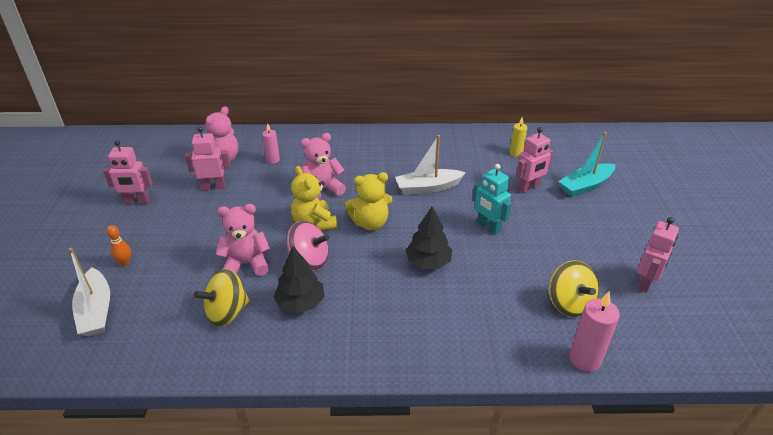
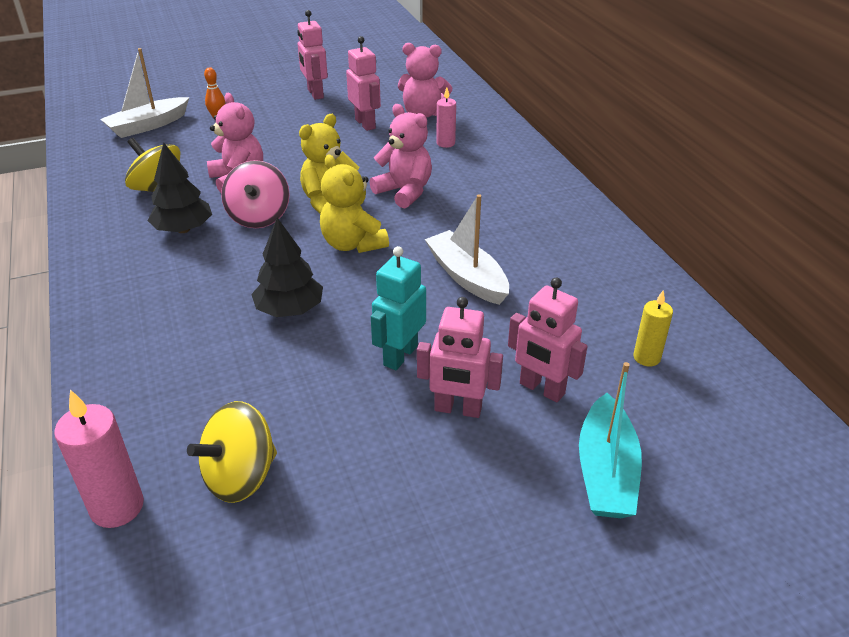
camera: 70 degrees right, 0 degrees up
(585, 186) = (606, 471): turquoise boat -> turquoise boat turned 120 degrees counterclockwise
(645, 283) = (328, 589): pink robot -> pink robot (458, 409)

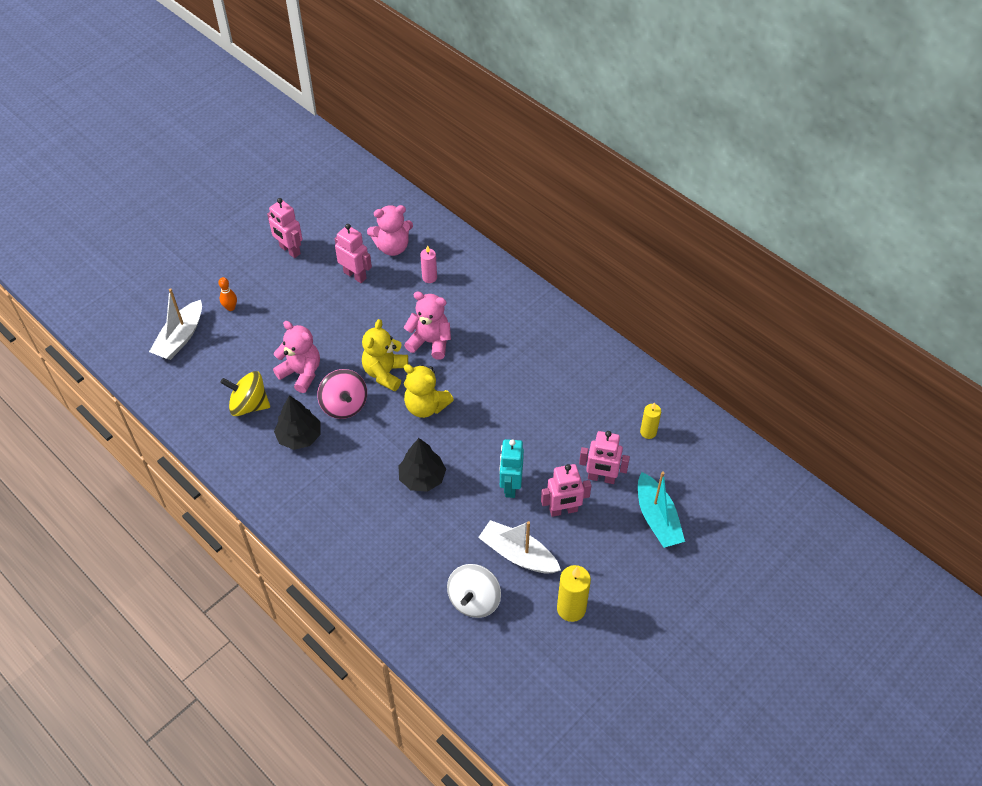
camera: 25 degrees left, 15 degrees up
(117, 507) = (422, 644): pink candle -> none
(240, 477) = (474, 600): yellow spinning top -> white spinning top
(381, 550) = (571, 608): none -> yellow candle
(467, 277) = (515, 407): white boat -> white boat (518, 554)

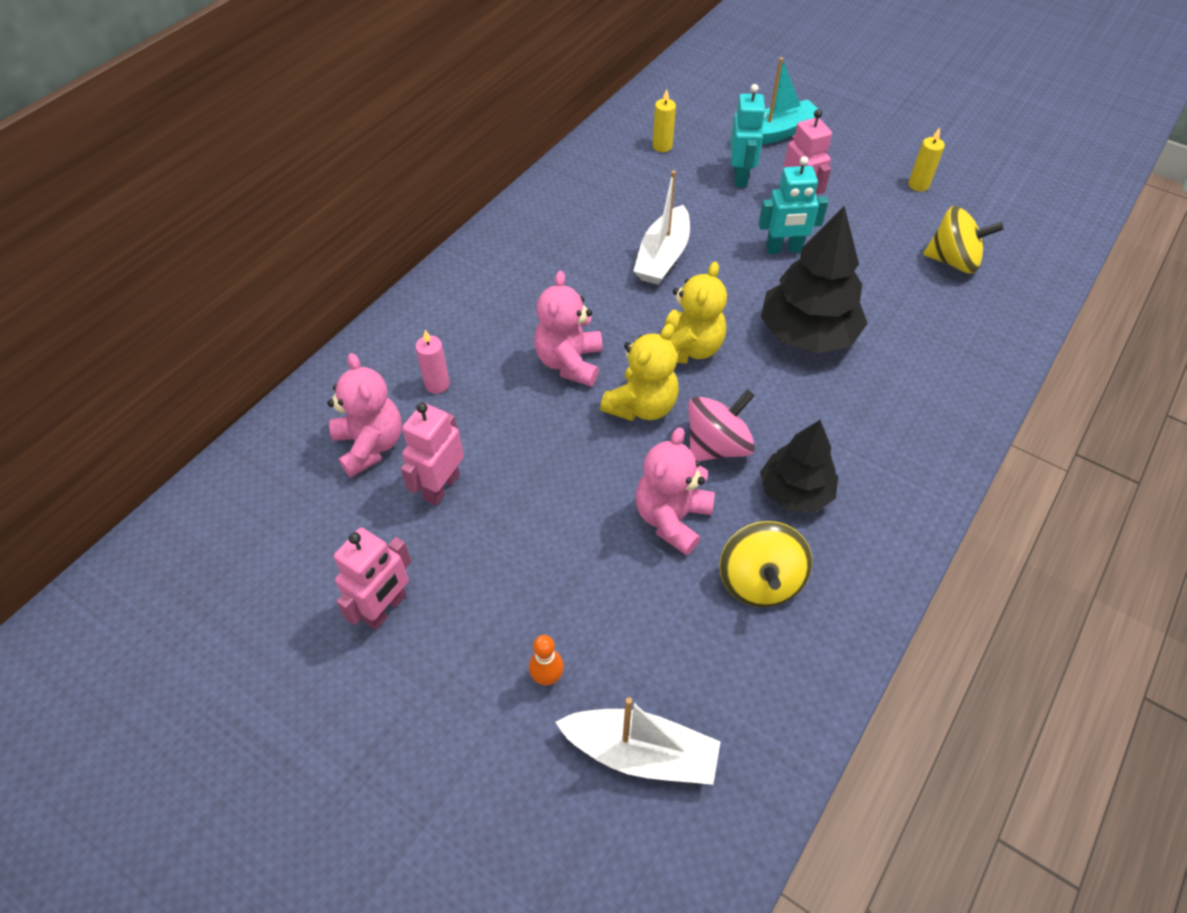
camera: 100 degrees left, 0 degrees up
(385, 373) = (641, 406): yellow teddy bear -> yellow teddy bear turned 60 degrees counterclockwise
(422, 478) = (807, 334): black tree -> black tree, size x1.53
(474, 600) = (953, 261): white spinning top -> yellow spinning top
(518, 554) = (874, 232): white boat -> white boat (663, 257)
(571, 608) = (918, 185): yellow candle -> yellow candle, size x0.63
(601, 478) = (740, 177): pink robot -> turquoise robot

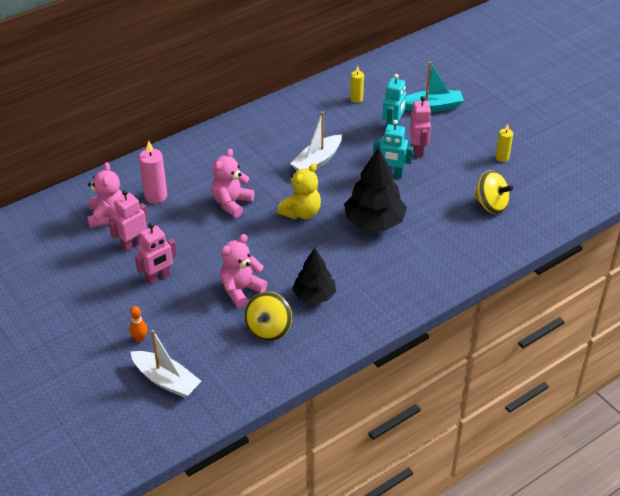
camera: 20 degrees right, 10 degrees down
(385, 608) = (79, 289): pink robot -> pink robot (158, 278)
(437, 384) = (156, 196): pink candle -> pink candle, size x1.59
(641, 406) = (257, 234): yellow teddy bear -> none
(717, 446) = (286, 263): pink spinning top -> none

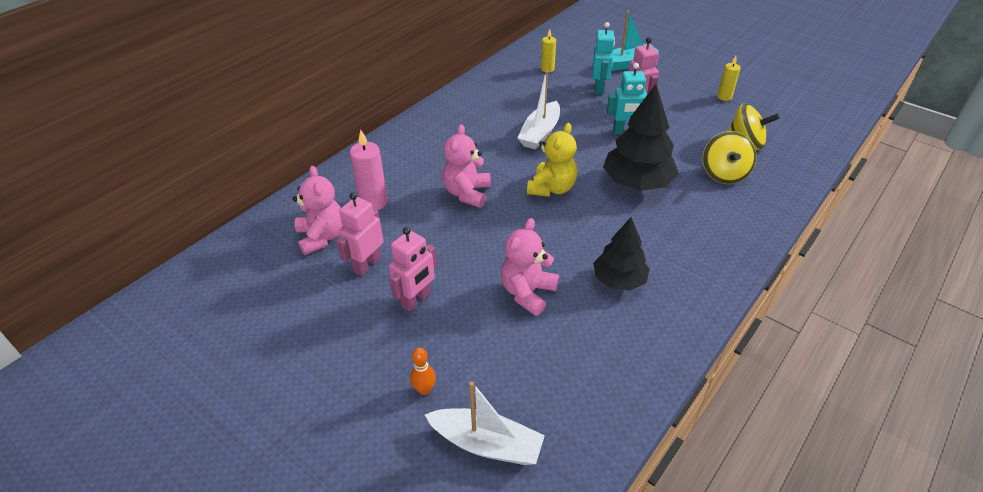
camera: 15 degrees left, 0 degrees up
(268, 329) = (587, 336): yellow spinning top -> yellow spinning top (724, 174)

